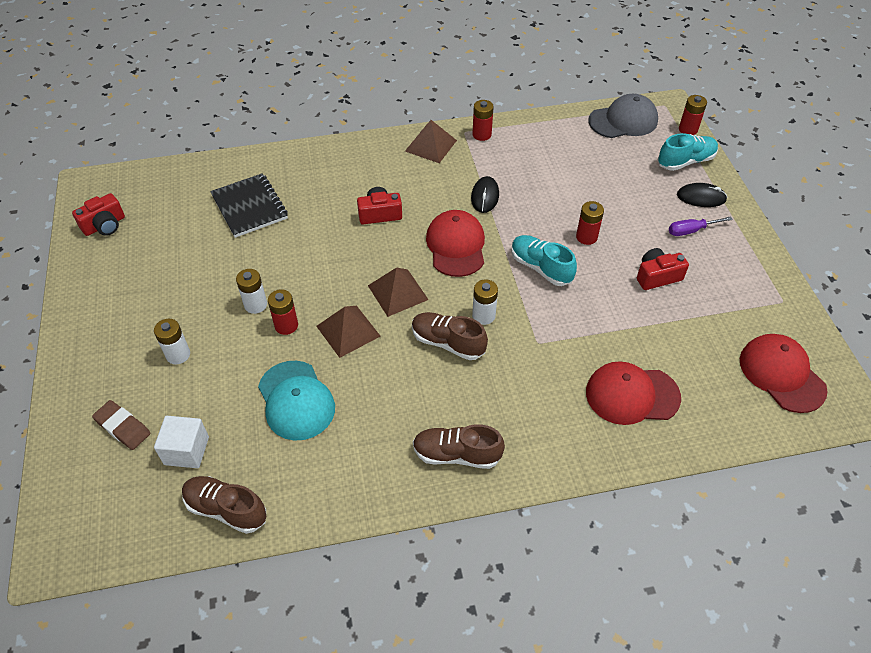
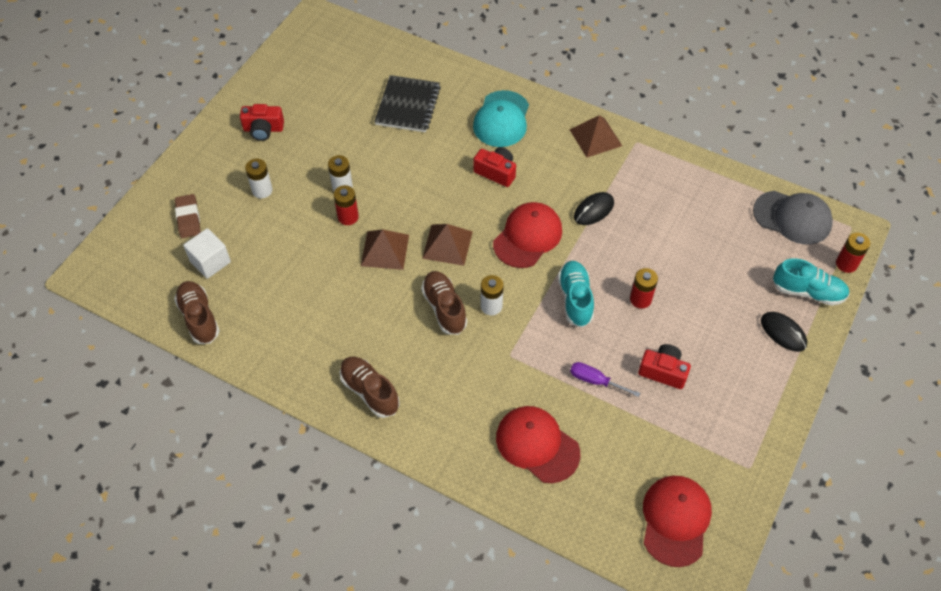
camera: 40 degrees right, 5 degrees up
(104, 225) = (299, 59): red camera -> red camera (263, 129)
(296, 400) = (304, 276): turquoise cap -> turquoise cap (501, 119)
(482, 134) = (648, 153): red battery -> none
(691, 231) = (738, 355): purple screwdriver -> purple screwdriver (595, 381)

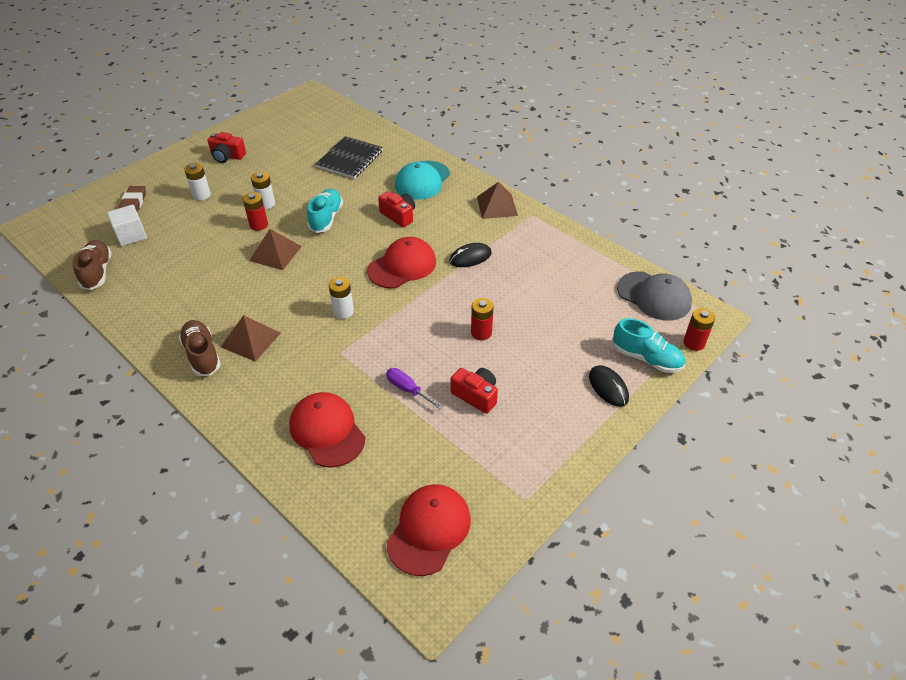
camera: 15 degrees right, 10 degrees down
(444, 308) = (302, 305): brown shoe -> none
(447, 244) = (330, 259): brown pyramid -> brown pyramid (251, 339)
(575, 299) = (421, 321): turquoise shoe -> turquoise shoe (326, 218)

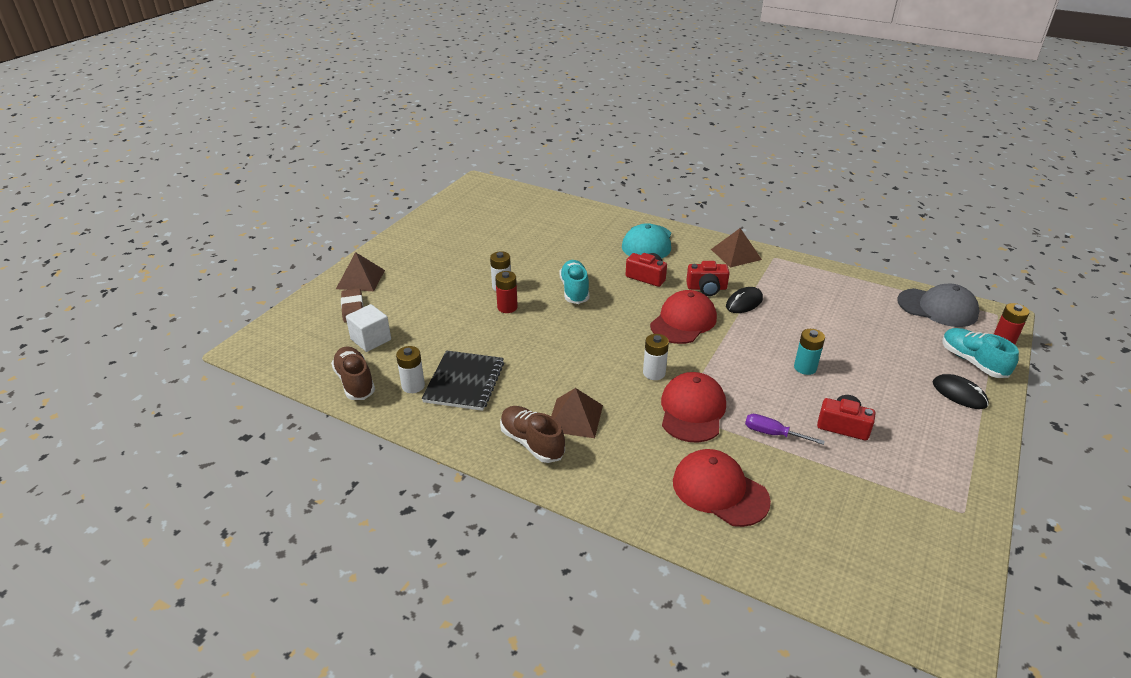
camera: 15 degrees left, 10 degrees down
(201, 195) = (425, 289): white battery -> white battery (413, 386)
(227, 156) = (429, 249): red camera -> red camera (706, 288)
(275, 253) = (543, 331): brown pyramid -> brown pyramid (360, 279)
(350, 159) = (561, 234): black notebook -> black notebook (464, 382)
(429, 530) = (894, 564): red cap -> red cap (692, 410)
(481, 332) = (805, 368): red battery -> turquoise battery
(646, 358) = (972, 362): turquoise shoe -> turquoise shoe turned 135 degrees counterclockwise

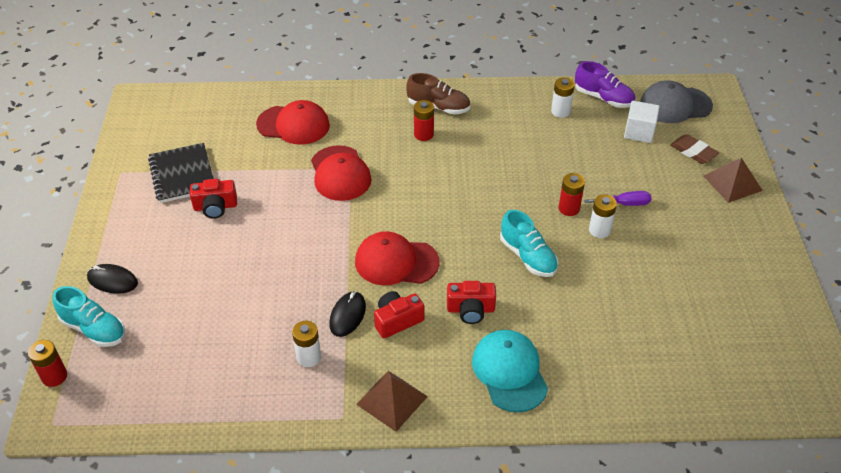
camera: 150 degrees right, 10 degrees up
(355, 382) = (603, 98): brown shoe -> purple shoe
(464, 382) = (528, 128): black notebook -> black notebook (182, 174)
(575, 417) = (423, 134): brown pyramid -> red battery
(654, 373) = (389, 194): white battery -> white battery (308, 357)
(683, 321) = (396, 262): red cap -> red cap turned 90 degrees clockwise
(773, 434) = (270, 178): purple screwdriver -> purple screwdriver (624, 204)
(805, 368) = (260, 253): turquoise battery -> none
(937, 308) = (125, 404): grey cap -> grey cap (675, 105)

